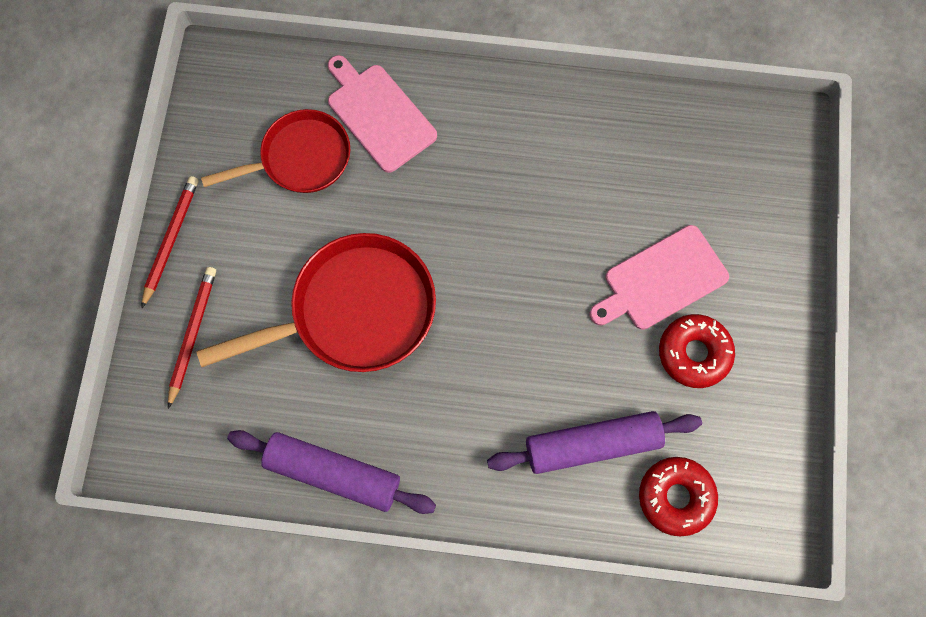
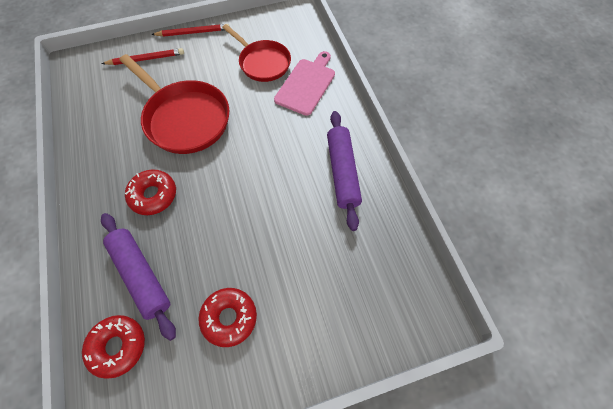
camera: 65 degrees right, 10 degrees down
(333, 473) = (85, 145): purple rolling pin -> purple rolling pin (342, 172)
(474, 396) = (153, 195): none -> red donut
(661, 280) = (274, 274): pink cutting board -> none

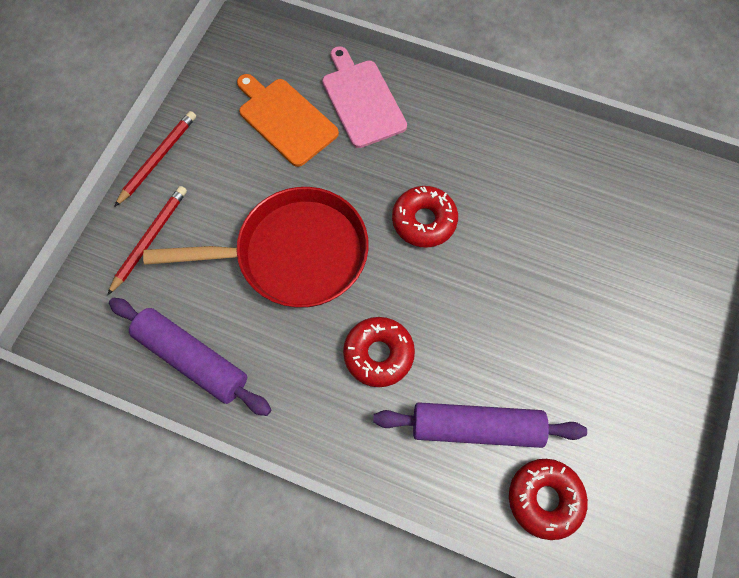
camera: 50 degrees left, 5 degrees up
(229, 318) = (592, 368): red donut -> red donut (424, 221)
(262, 62) = (285, 119): red pan -> orange cutting board
(342, 172) = (508, 151): purple rolling pin -> purple rolling pin (192, 359)

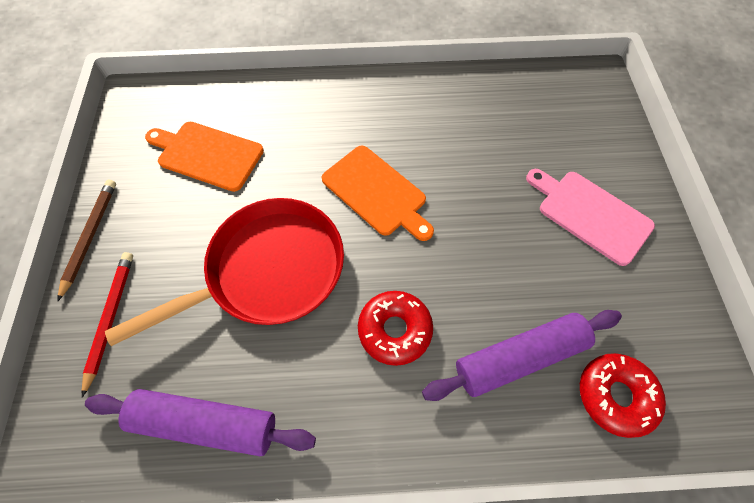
camera: 25 degrees left, 5 degrees down
(158, 158) = (90, 236): red pencil -> brown pencil
(362, 100) = (272, 114): pink cutting board -> pink cutting board (590, 214)
(424, 221) = (376, 192): red donut -> orange cutting board

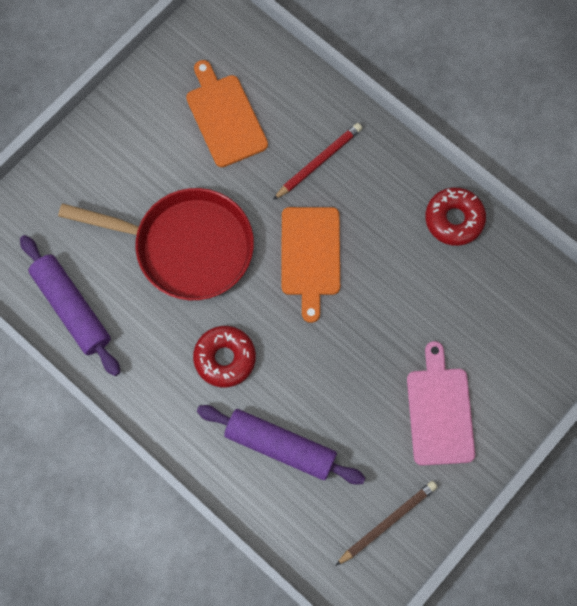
camera: 45 degrees right, 10 degrees up
(90, 236) = (100, 118): brown pencil -> brown pencil (387, 522)
(111, 318) = (70, 191): red pencil -> red pencil (319, 162)
(615, 395) = (311, 521): red donut -> red donut (454, 219)

